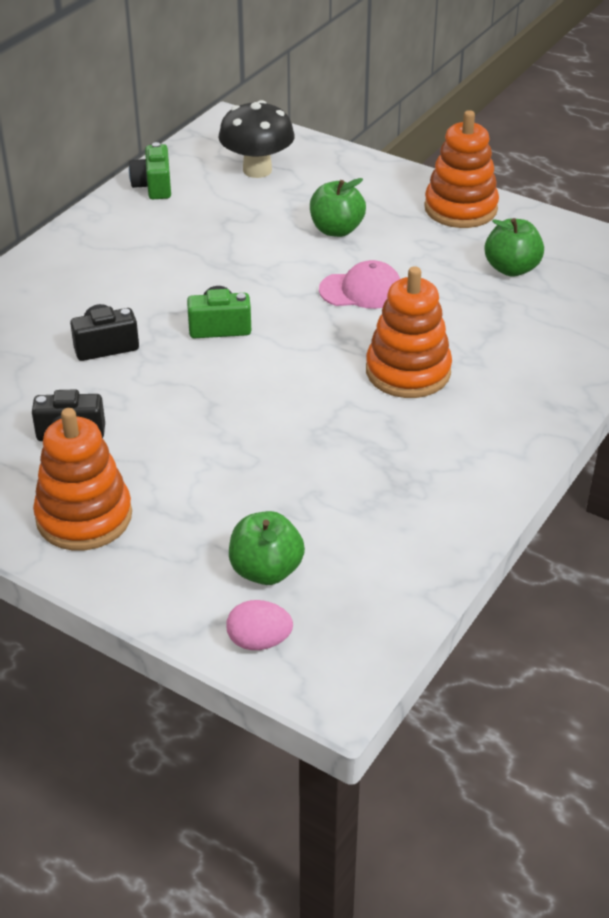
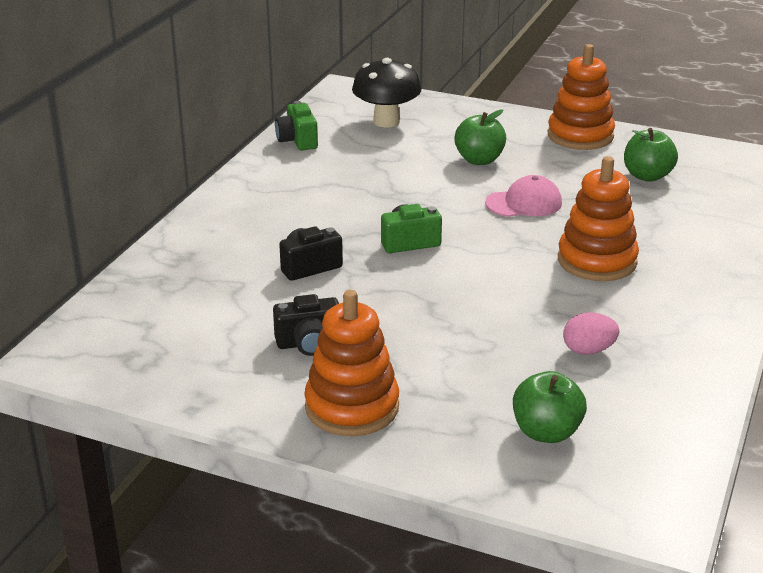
camera: 10 degrees left, 10 degrees down
(259, 641) = (568, 492): pink egg -> pink egg (588, 350)

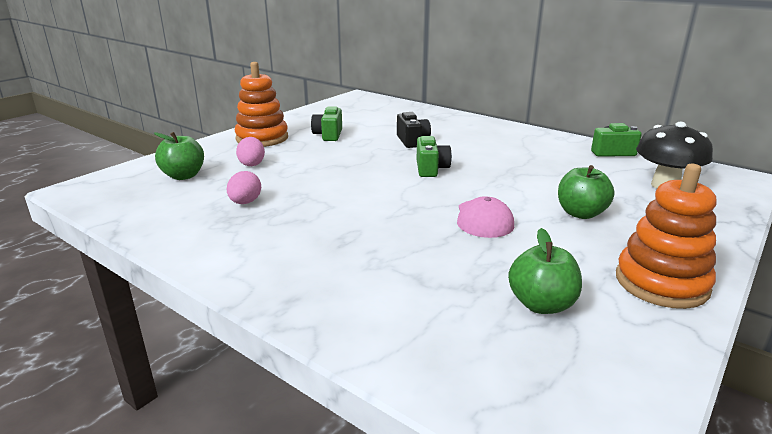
camera: 105 degrees right, 5 degrees down
(309, 343) = (328, 135): black camera -> green camera
(467, 383) = (252, 164): none -> pink egg
(597, 261) = (363, 231): orange stacking toy -> none

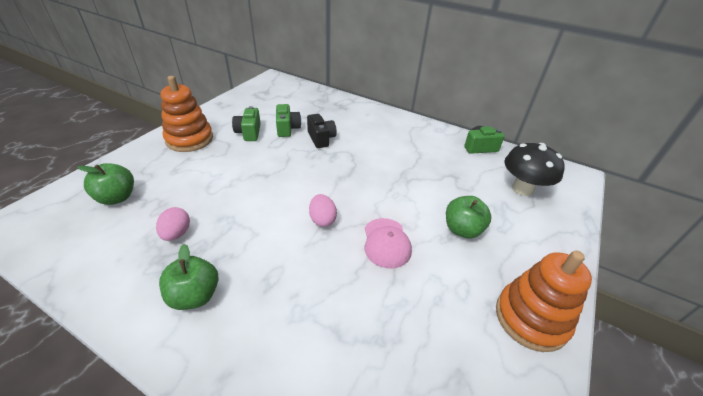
camera: 10 degrees left, 15 degrees up
(252, 164) = (181, 176): pink egg -> pink egg (322, 219)
(431, 169) = (339, 176): green camera -> green camera (287, 128)
(541, 304) = (440, 358): green apple -> green apple (195, 295)

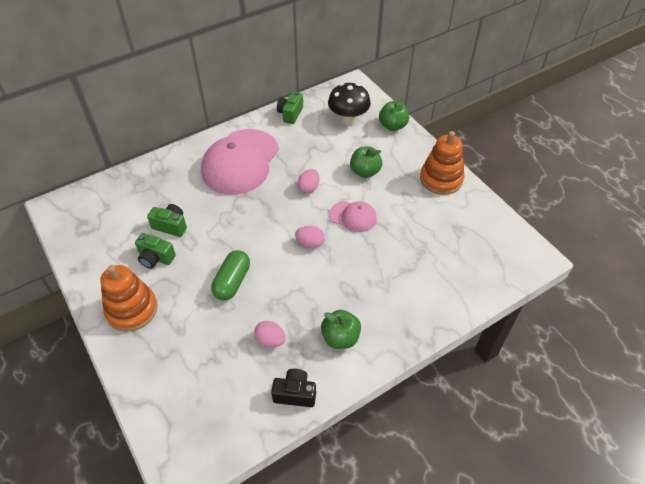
camera: 60 degrees left, 10 degrees up
(117, 197) = (193, 380): green apple -> green apple (392, 126)
(242, 182) = (232, 282): none -> green capsule
(321, 138) = (206, 207): black camera -> black camera (295, 393)
(389, 139) = (240, 162): none -> pink cap
(397, 192) = (309, 188): none -> pink egg

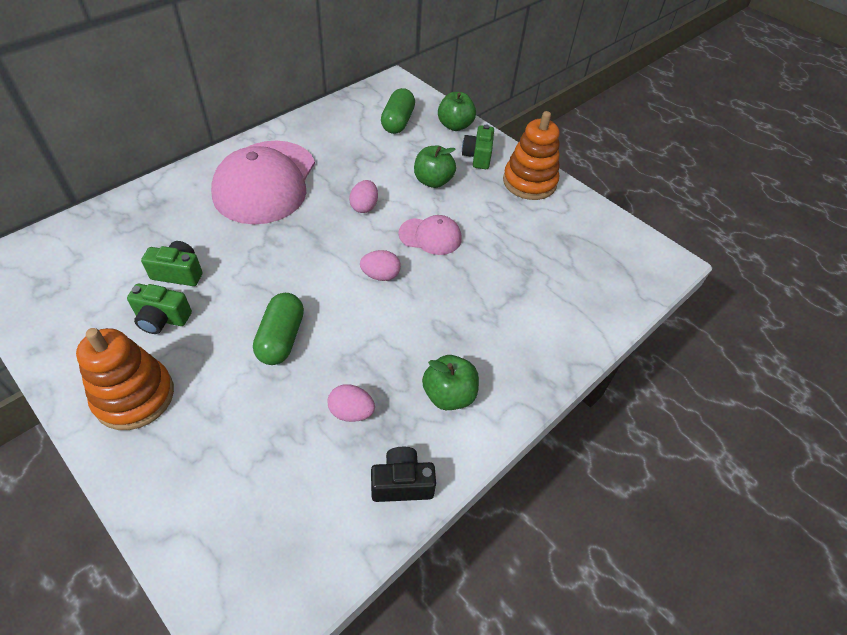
camera: 15 degrees left, 0 degrees up
(290, 114) = (322, 120): green camera -> green camera (477, 157)
(348, 119) = (397, 122): black mushroom -> green capsule

